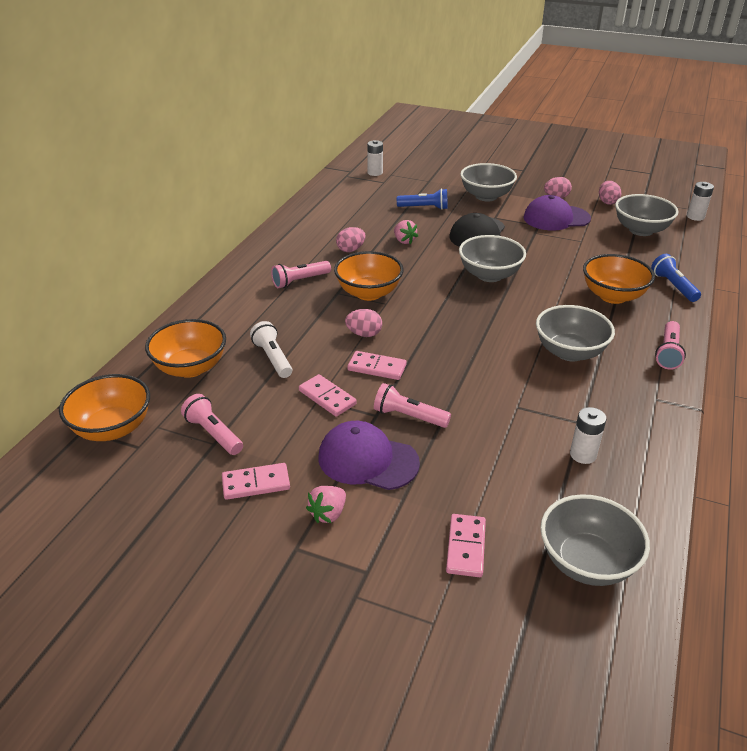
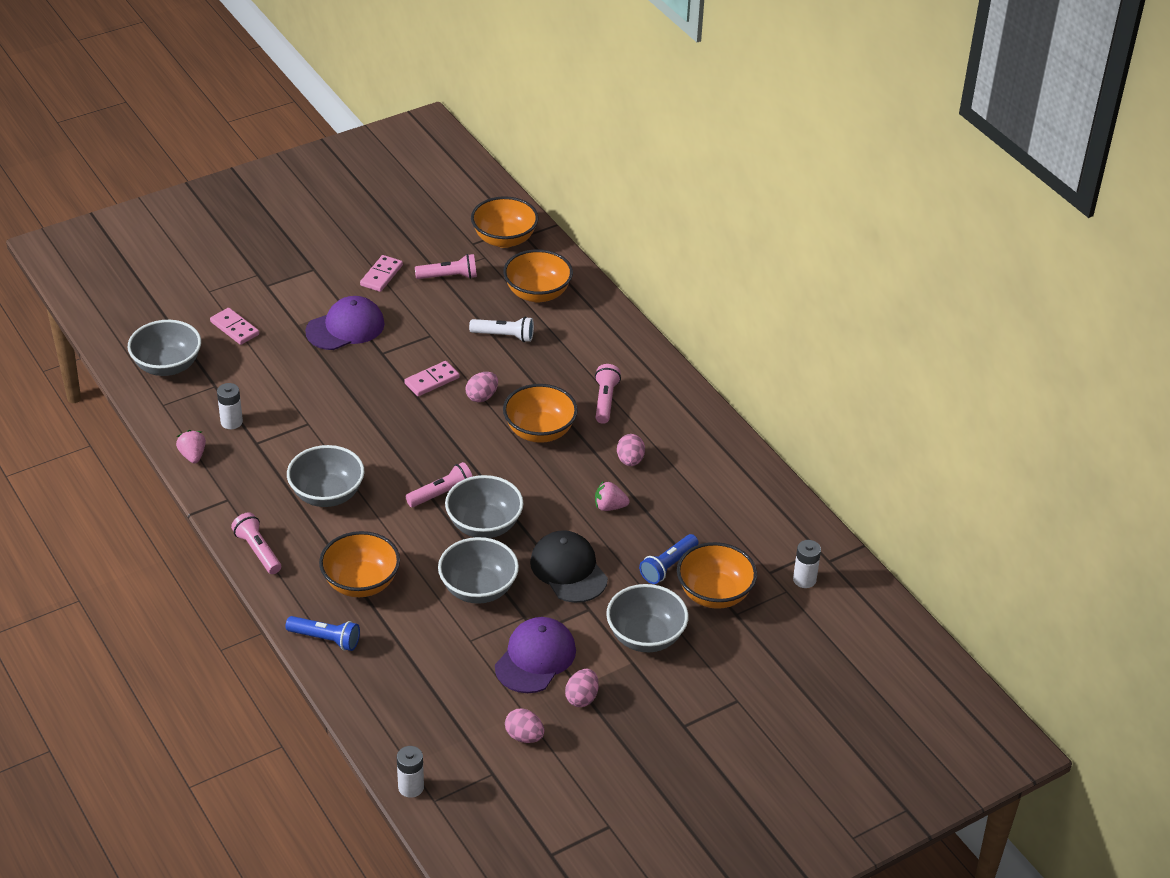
camera: 125 degrees right, 5 degrees up
(327, 397) = (427, 340): pink domino -> none
(328, 513) = (323, 291): pink strawberry -> pink strawberry (193, 455)
(408, 416) = (362, 367): pink flashlight -> pink flashlight (442, 494)
(424, 190) = (714, 594): none -> orange bowl
(641, 230) = (437, 709): grey bowl -> grey bowl (478, 589)

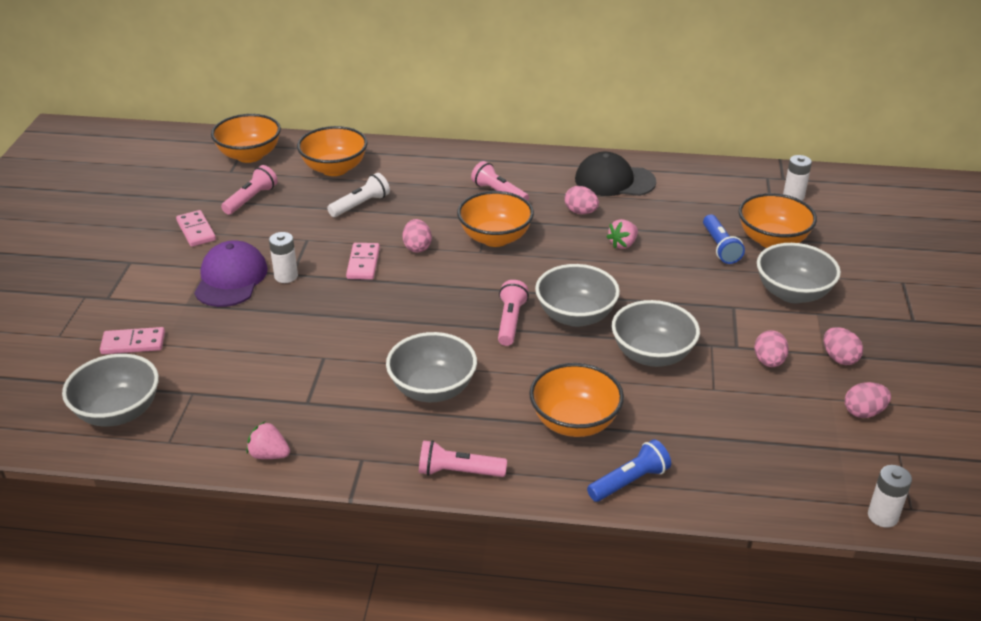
camera: 50 degrees left, 5 degrees down
(231, 422) = (257, 405): white battery -> white battery (286, 276)
(535, 658) = (769, 362): purple cap -> pink egg
(568, 570) = (676, 296): black cap -> black cap (614, 181)

